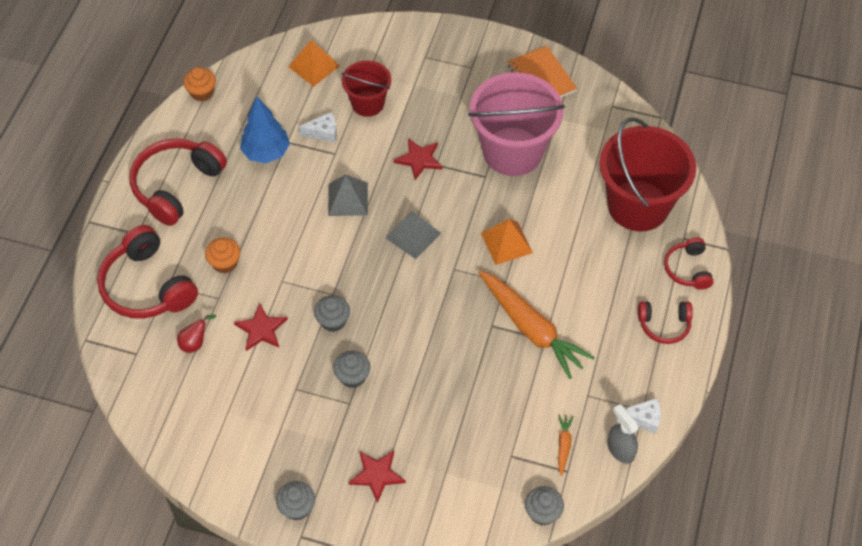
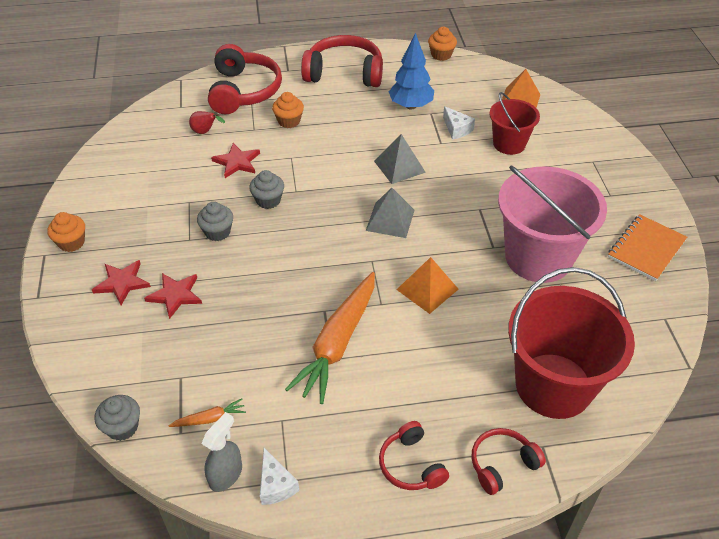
camera: 65 degrees right, 10 degrees down
(147, 286) = (244, 91): red headphones -> red headphones turned 150 degrees clockwise
(297, 507) = (71, 242): grey cupcake -> orange cupcake
(419, 159) = (476, 196): red star -> red star (175, 295)

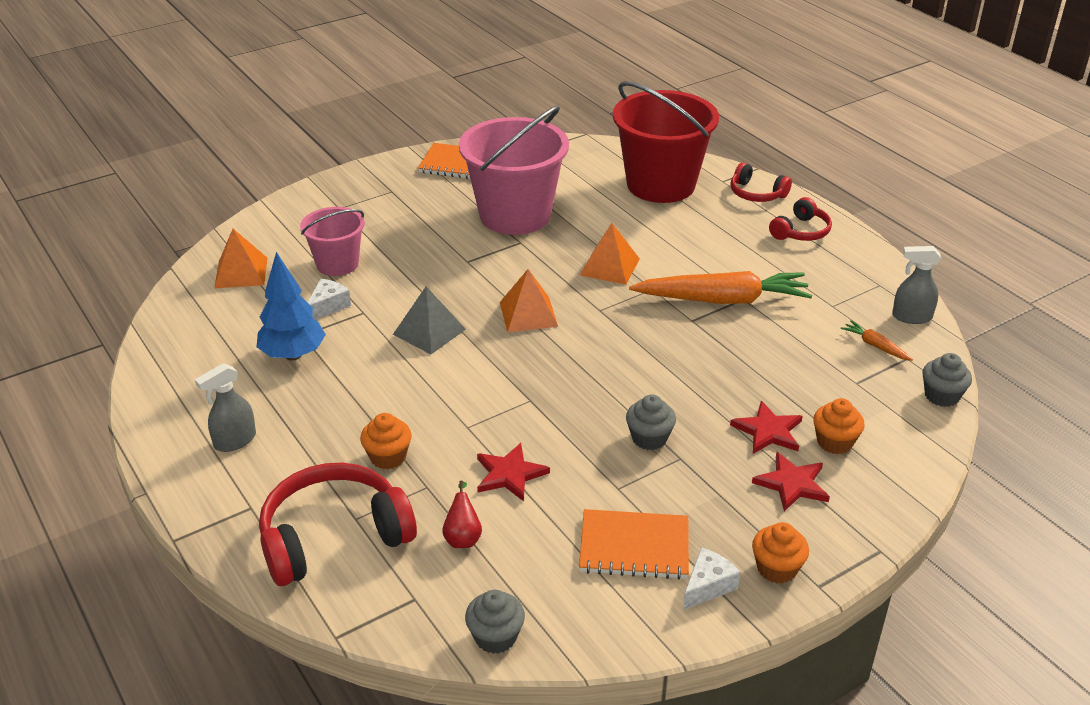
camera: 115 degrees left, 10 degrees down
(141, 191) = (634, 547): none -> orange notebook
(268, 200) = (563, 416): grey cupcake -> grey cupcake (495, 637)
(275, 485) = (889, 289): white cheese -> white cheese (707, 586)
(344, 73) = (234, 441): red headphones -> grey spray bottle
(390, 220) = (528, 314): grey pyramid -> orange pyramid
(441, 55) = (147, 359): orange cupcake -> orange cupcake (834, 442)
(509, 144) = (337, 264): red bucket -> pink bucket

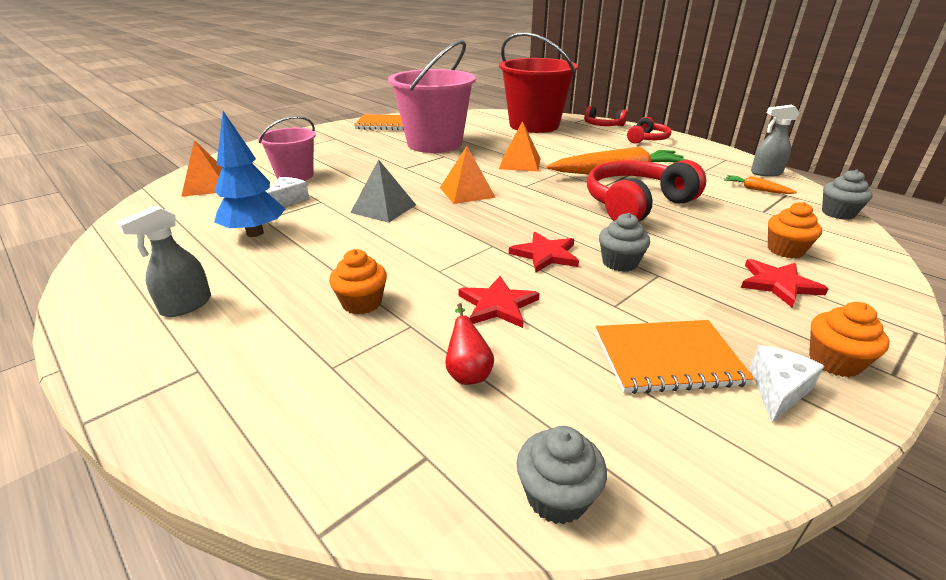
camera: 10 degrees left, 5 degrees down
(334, 537) = (306, 391): red headphones -> red headphones (636, 204)
(768, 431) = (721, 248): red star -> red star (545, 254)

